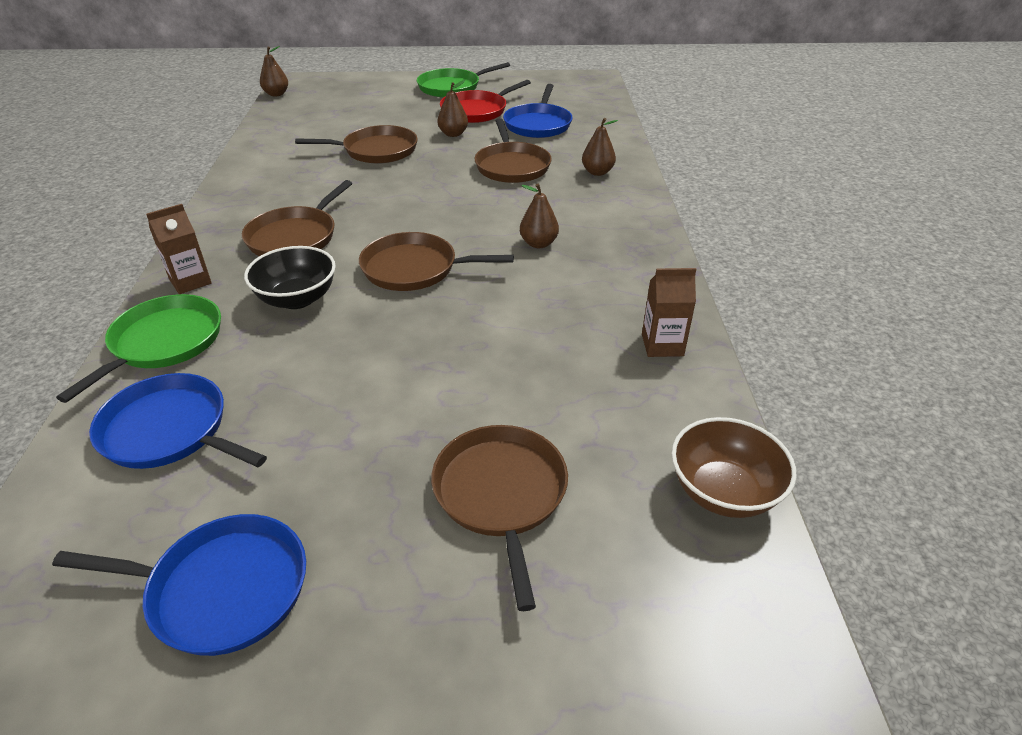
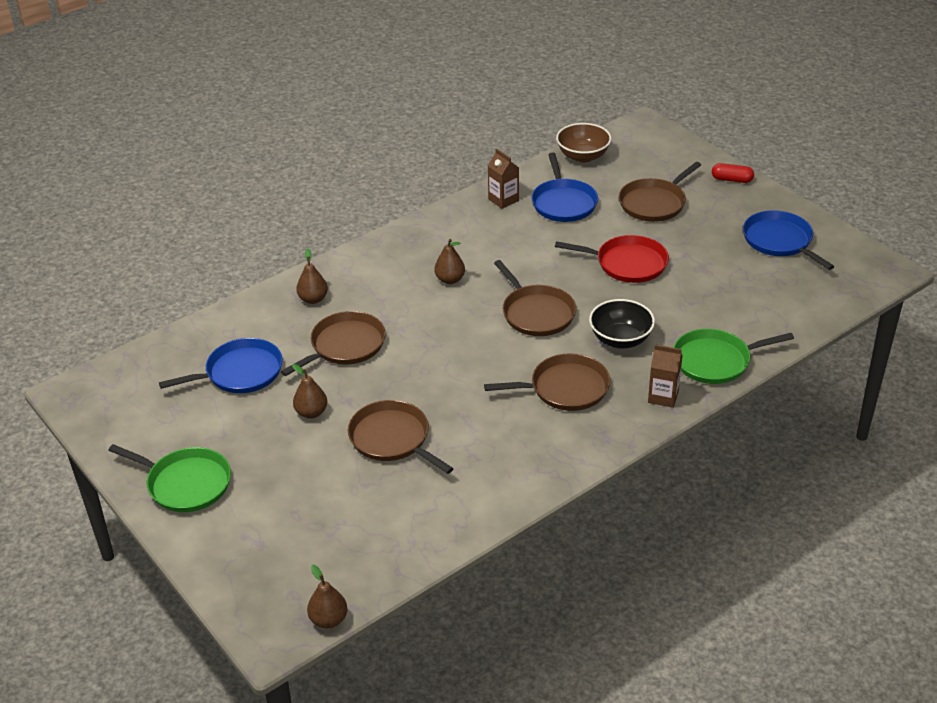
camera: 125 degrees left, 0 degrees up
(170, 431) = (751, 309): blue pan -> blue pan (563, 203)
(454, 674) = (731, 180): none -> red capsule
(477, 111) = (240, 428): red pan -> red pan (627, 263)

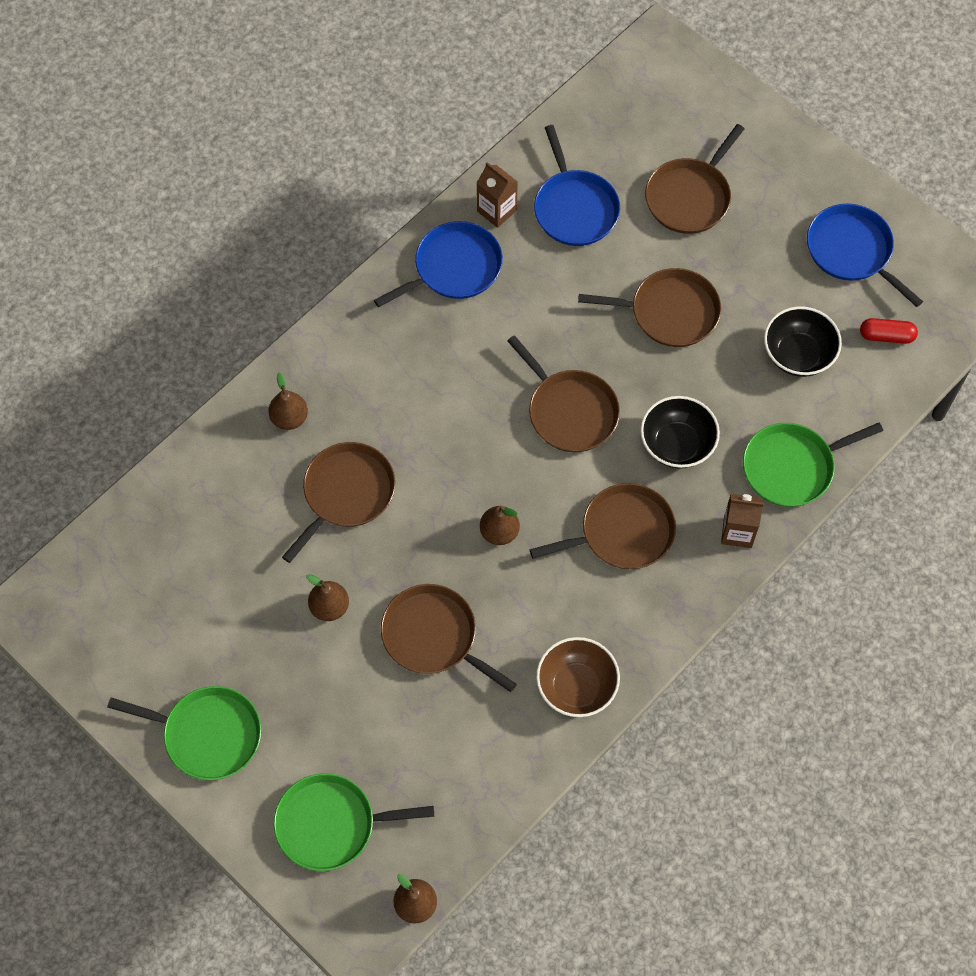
camera: 10 degrees left, 25 degrees up
(240, 372) = (228, 553): blue pan -> blue pan (454, 268)
(270, 554) = (331, 824): none -> green pan
(450, 280) = (454, 365): brown pear -> brown pear (499, 532)
(583, 156) = (587, 115): brown bowl -> brown bowl (576, 687)
(627, 263) = (669, 312): red pan -> brown pan
(728, 295) = (798, 355): none -> black bowl
(731, 180) = (783, 142): red capsule -> red capsule (886, 336)

